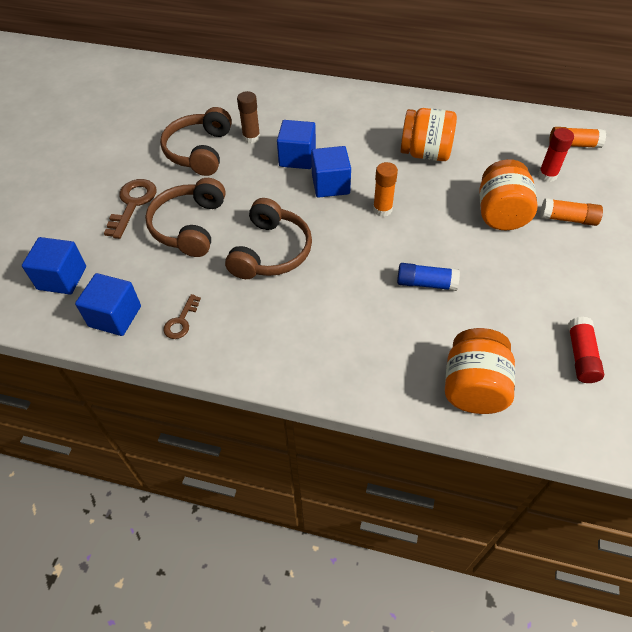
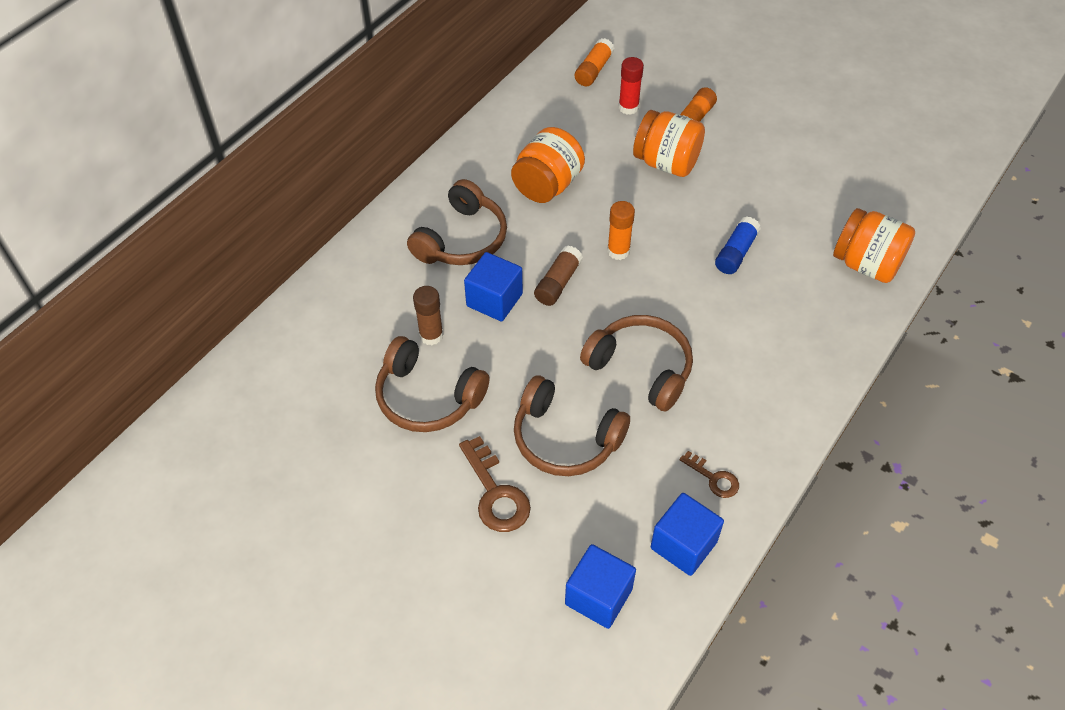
camera: 70 degrees left, 0 degrees up
(132, 204) = (495, 493): brown key -> brown key turned 150 degrees counterclockwise
(330, 185) = (558, 283): blue cube -> brown glue stick
(344, 127) = (462, 239): none -> brown headphones
(581, 356) = (854, 181): red glue stick -> none

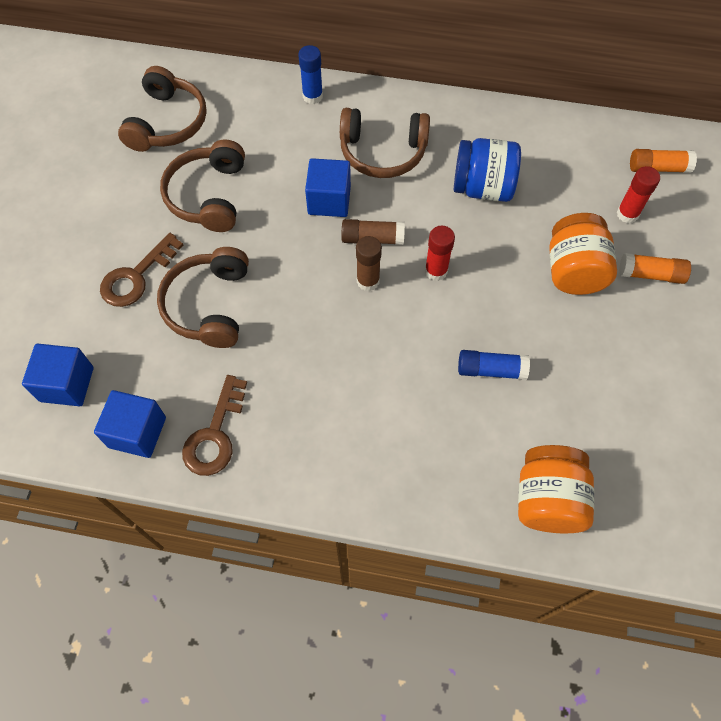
camera: 65 degrees right, 10 degrees up
(354, 268) = (312, 96): none -> blue glue stick
(431, 335) = (270, 173): brown glue stick -> brown glue stick (368, 281)
(547, 185) = (482, 188): orange jar -> blue jar
(618, 251) = (436, 271): orange glue stick -> red glue stick
(641, 368) = (309, 336): brown headphones -> brown headphones (167, 122)
(714, 478) = (215, 434): brown key -> brown key, size x1.70

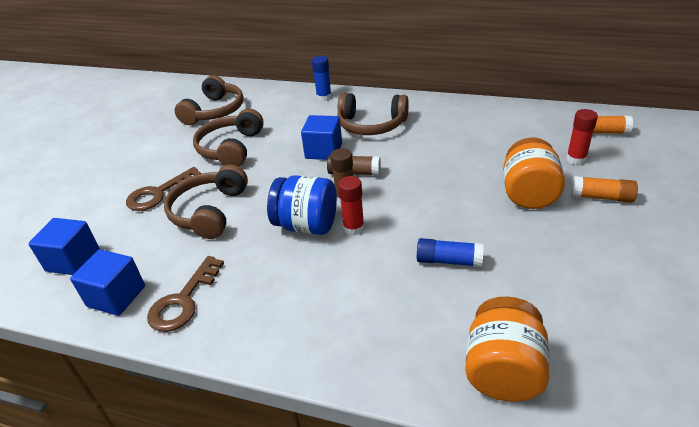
camera: 10 degrees right, 25 degrees down
(436, 271) = (405, 193): red glue stick -> red glue stick (353, 228)
(482, 188) = (450, 144): blue jar -> blue jar (306, 225)

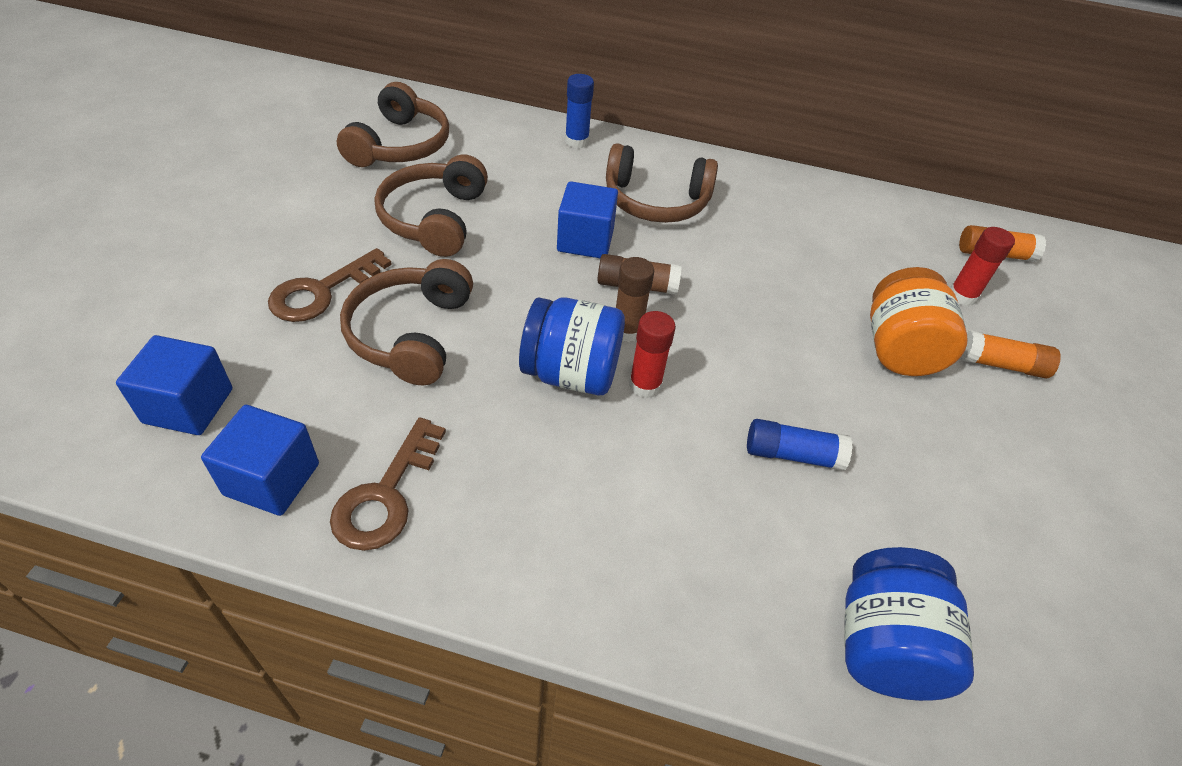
camera: 10 degrees left, 10 degrees up
(503, 371) = (884, 645): orange jar -> blue jar

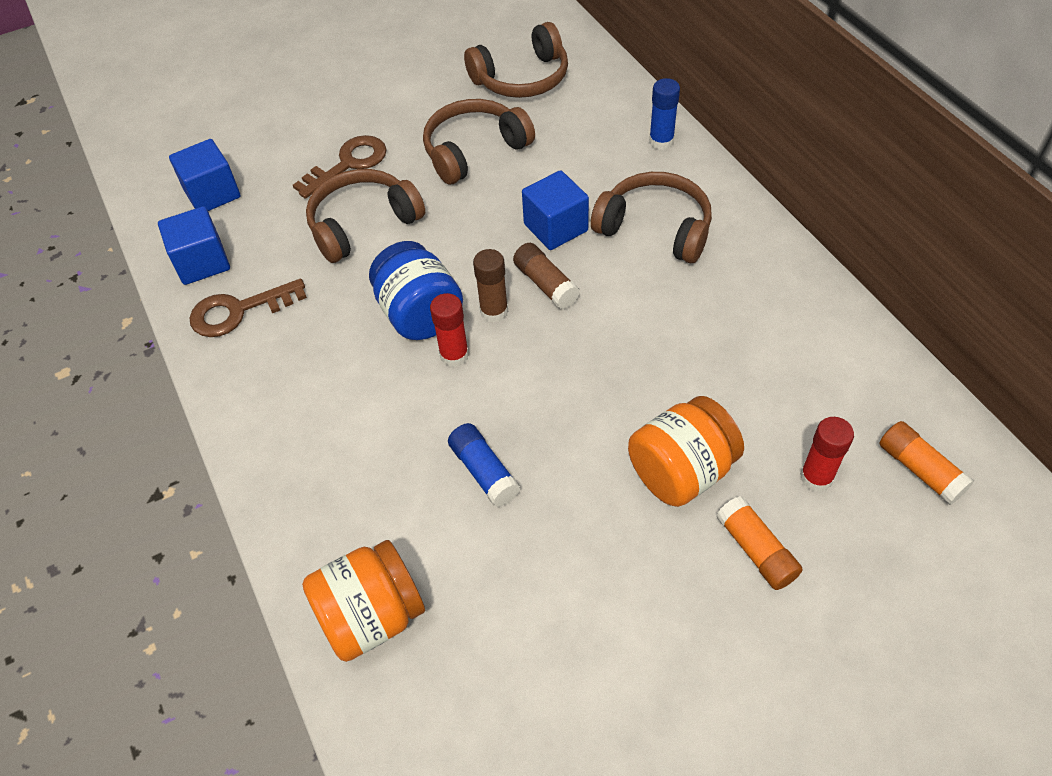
camera: 55 degrees right, 5 degrees up
(321, 292) = (348, 164): brown key -> brown key turned 135 degrees clockwise
(656, 201) = (655, 228): brown headphones -> brown headphones turned 150 degrees clockwise
(884, 645) = (371, 616): blue jar -> orange jar

